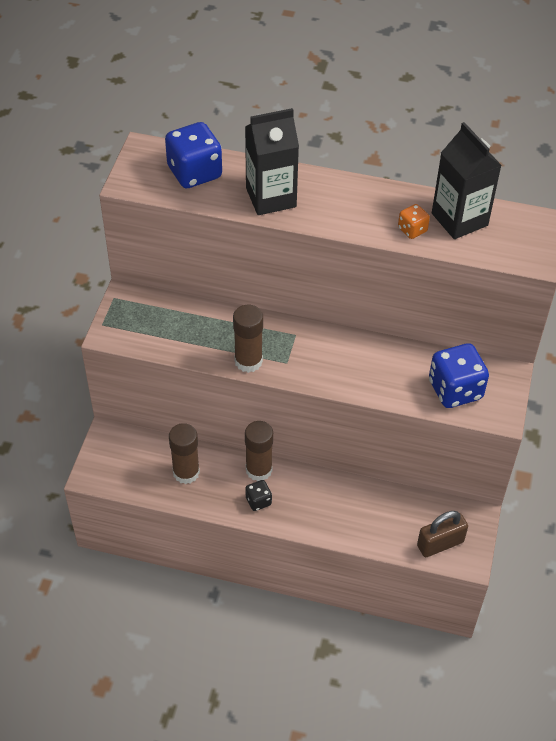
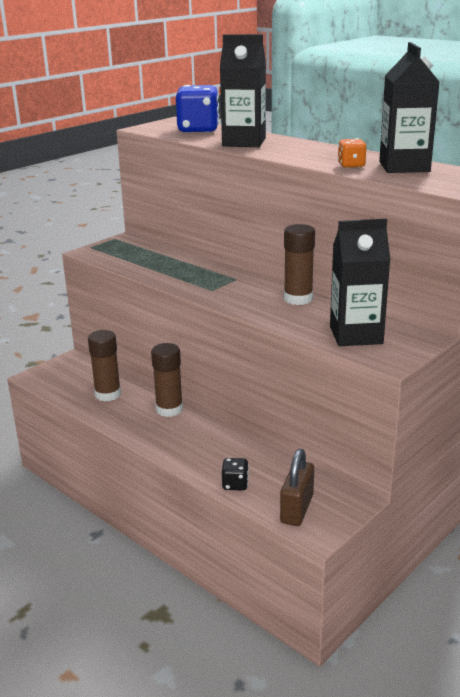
camera: 30 degrees right, 25 degrees down
(248, 361) = (179, 282): brown glue stick -> brown glue stick (298, 299)
(258, 501) = (149, 427): black dice -> black dice (235, 484)
(440, 544) = (297, 509): brown padlock -> brown padlock turned 75 degrees counterclockwise
(455, 390) = (356, 335): blue dice -> black carton

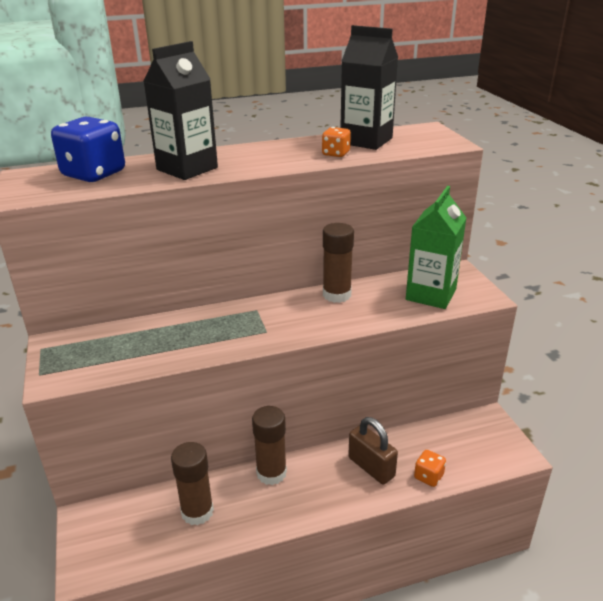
camera: 60 degrees left, 5 degrees up
(235, 484) = (428, 476): black dice -> orange dice
(297, 509) = (483, 453): brown padlock -> brown padlock (371, 467)
(356, 335) = (431, 294): black carton -> green carton

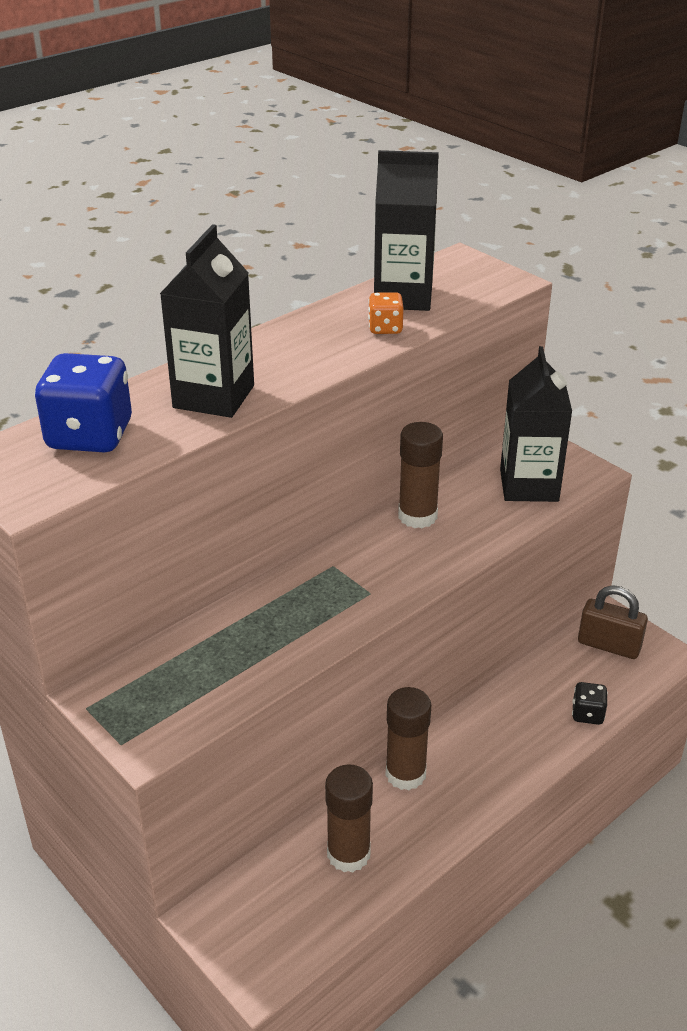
camera: 25 degrees left, 5 degrees up
(371, 467) = (517, 725): brown padlock -> brown padlock (609, 645)
(428, 476) = (587, 714): orange dice -> black dice
(431, 294) = (529, 485): green carton -> black carton

